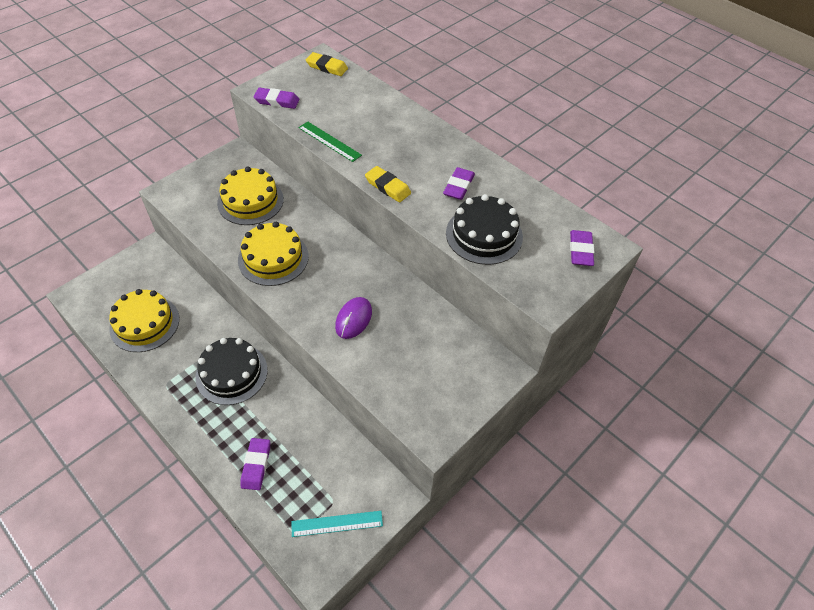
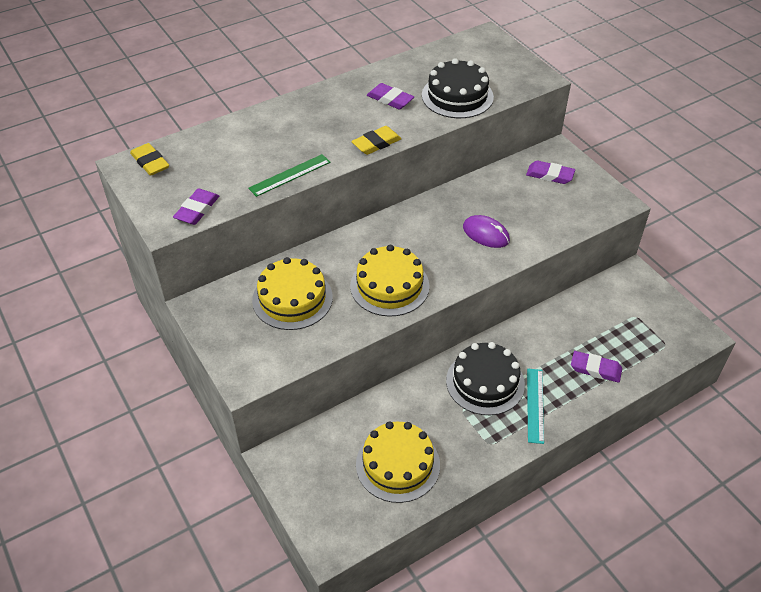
camera: 75 degrees left, 5 degrees down
(327, 67) = (150, 162): yellow eraser -> yellow eraser turned 75 degrees counterclockwise
(337, 524) = (656, 316): turquoise ruler -> turquoise ruler (535, 405)
(580, 250) = (487, 50): purple eraser -> purple eraser (550, 175)

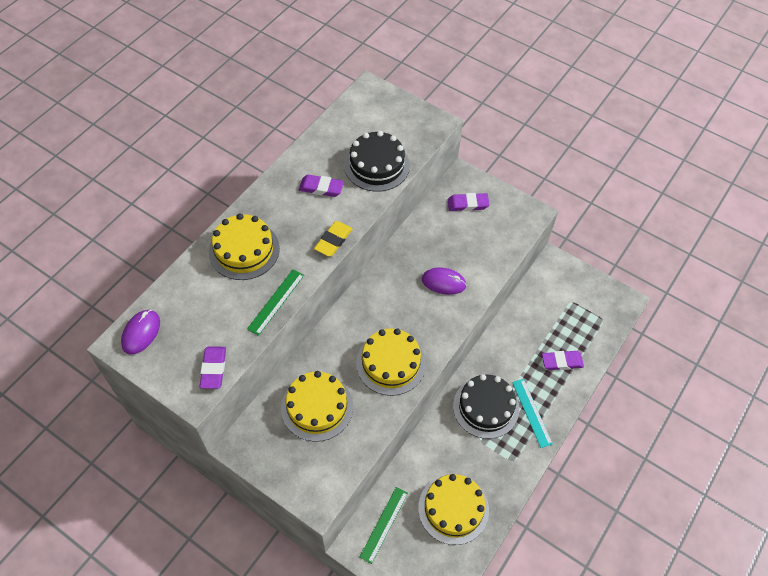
camera: 25 degrees left, 10 degrees up
(150, 162) = (141, 333): yellow eraser -> purple mouse
(285, 127) = (244, 250): none -> yellow cake
(315, 451) = (384, 524): none -> green ruler

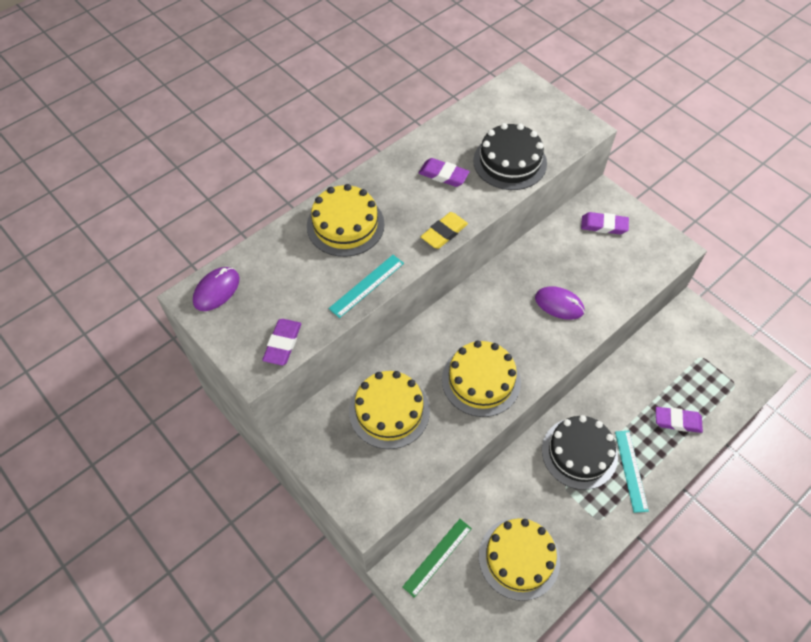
camera: 15 degrees right, 0 degrees up
(276, 301) = (367, 286): green ruler -> turquoise ruler

